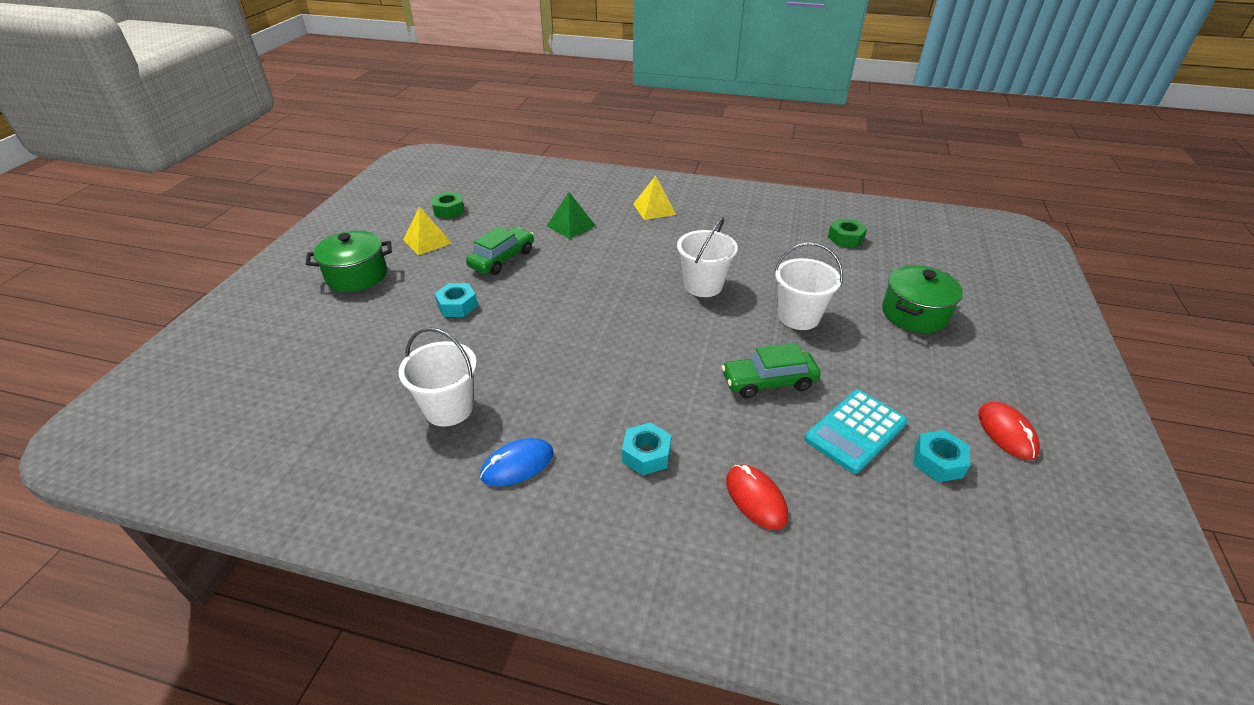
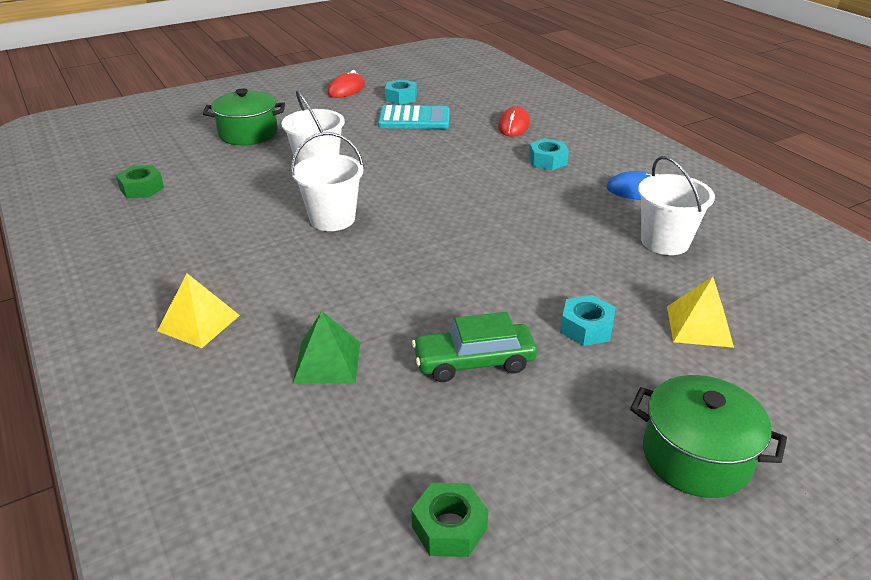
camera: 135 degrees left, 5 degrees down
(427, 241) = (545, 465): yellow pyramid -> yellow pyramid (699, 326)
(768, 382) = (415, 152): green car -> none

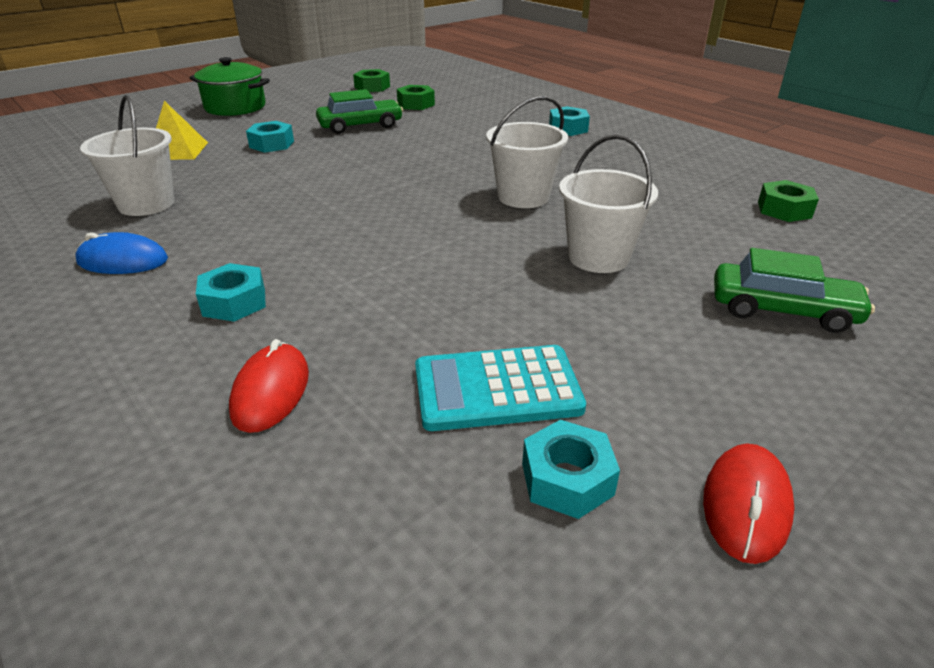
camera: 170 degrees right, 0 degrees up
(198, 323) = (568, 128): yellow pyramid -> turquoise nut
(248, 133) = (782, 310): green pot -> green car
(327, 362) = (461, 120): green pyramid -> none
(379, 427) = (416, 104): none -> green nut

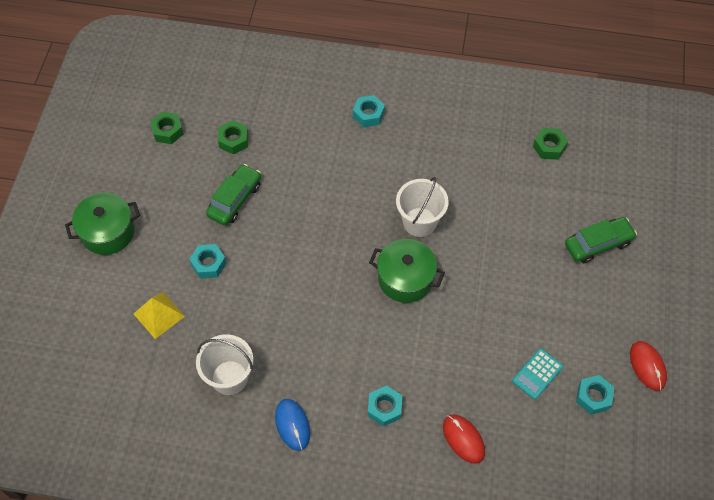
camera: 40 degrees left, 25 degrees up
(123, 261) = (292, 425): blue mouse -> blue mouse turned 75 degrees counterclockwise
(441, 224) = (405, 279): none -> green pot
(497, 389) = (537, 374): turquoise calculator -> turquoise calculator, size x0.67
(598, 257) = (501, 255): white bucket -> none

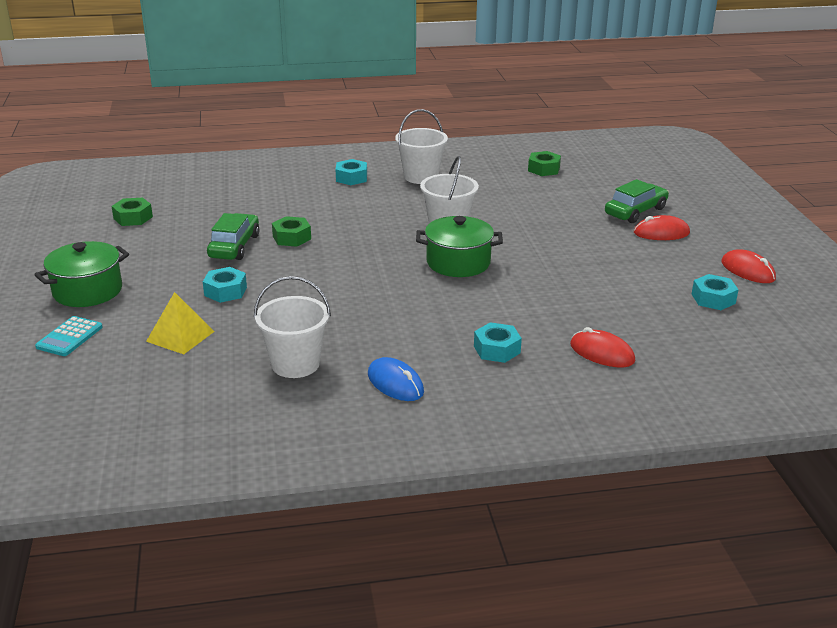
camera: 20 degrees left, 30 degrees down
(233, 140) = (213, 212): green nut -> green nut (291, 238)
(430, 129) = (421, 177): none -> white bucket
(537, 374) = (644, 295): turquoise calculator -> turquoise calculator (69, 337)
(603, 285) = (661, 233): none -> red mouse

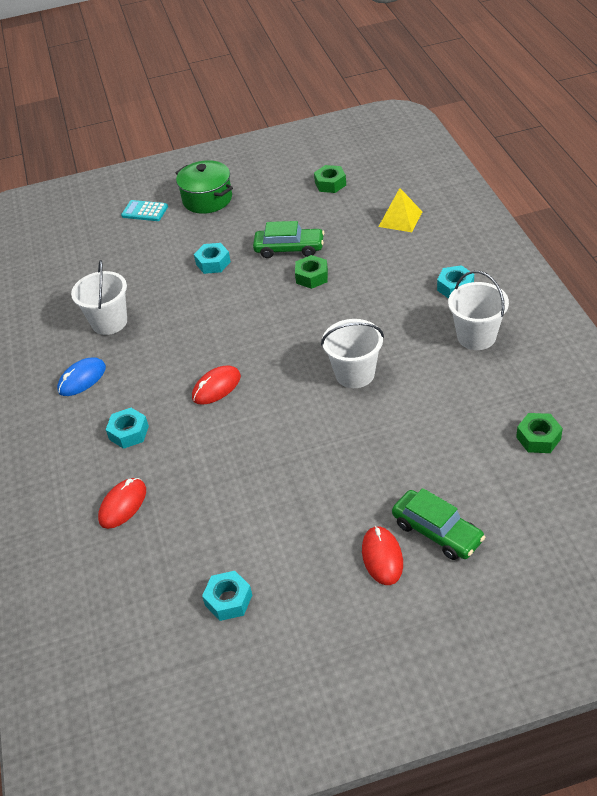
camera: 90 degrees right, 15 degrees up
(180, 336) = (147, 258): yellow pyramid -> yellow pyramid (400, 219)
(458, 263) = (281, 390): green pot -> none
(747, 270) = (298, 641): red mouse -> red mouse (216, 387)

